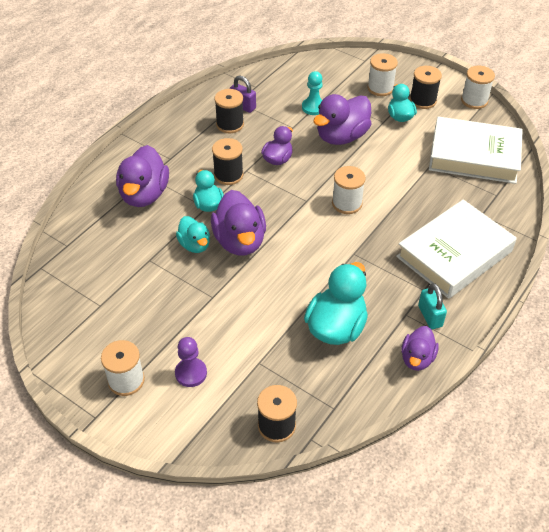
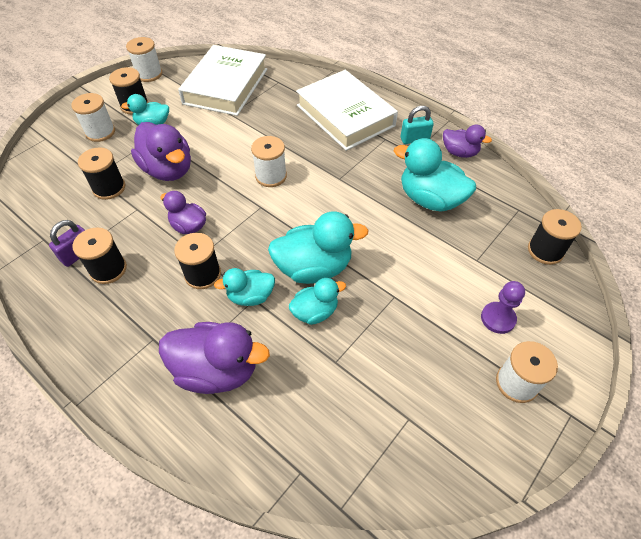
camera: 85 degrees left, 5 degrees up
(240, 241) = (314, 268): purple duck -> turquoise duck
(313, 107) = (109, 188): turquoise pawn -> black spool

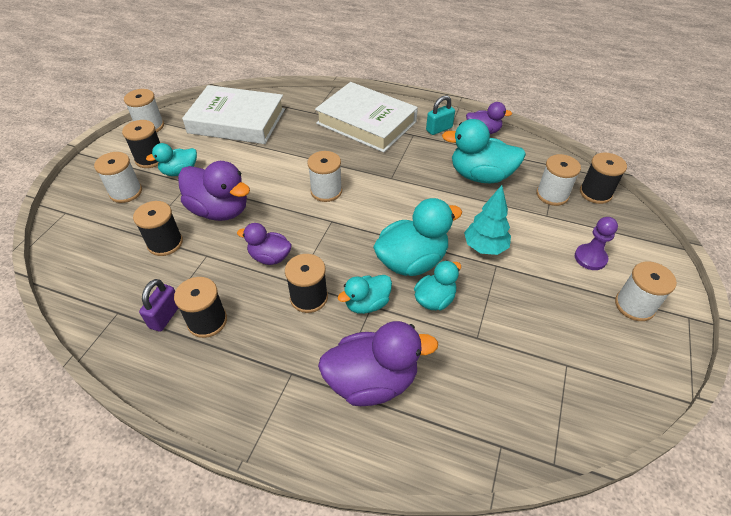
camera: 20 degrees left, 5 degrees down
(226, 86) = (237, 121): white book -> white book turned 75 degrees counterclockwise
(393, 275) = (485, 247): none -> turquoise tree
(495, 240) = (552, 195): none -> white spool

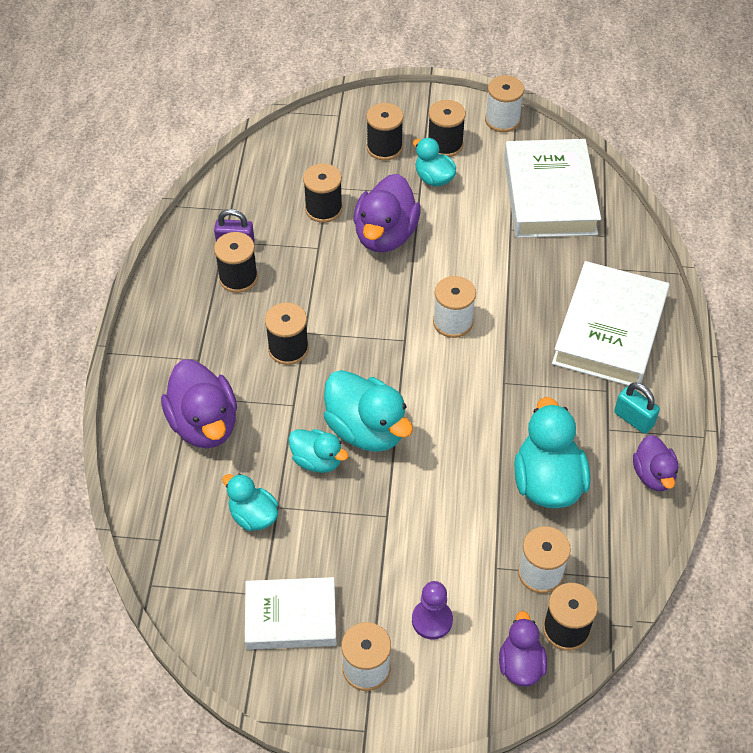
camera: 75 degrees right, 5 degrees up
(126, 192) = (384, 148): white spool -> black spool
(270, 257) = (332, 300): purple duck -> purple duck (520, 664)
(367, 304) = (294, 400): turquoise duck -> turquoise duck (253, 516)
(485, 247) = (412, 501): turquoise tree -> none
(589, 348) = (291, 617): none -> white book

